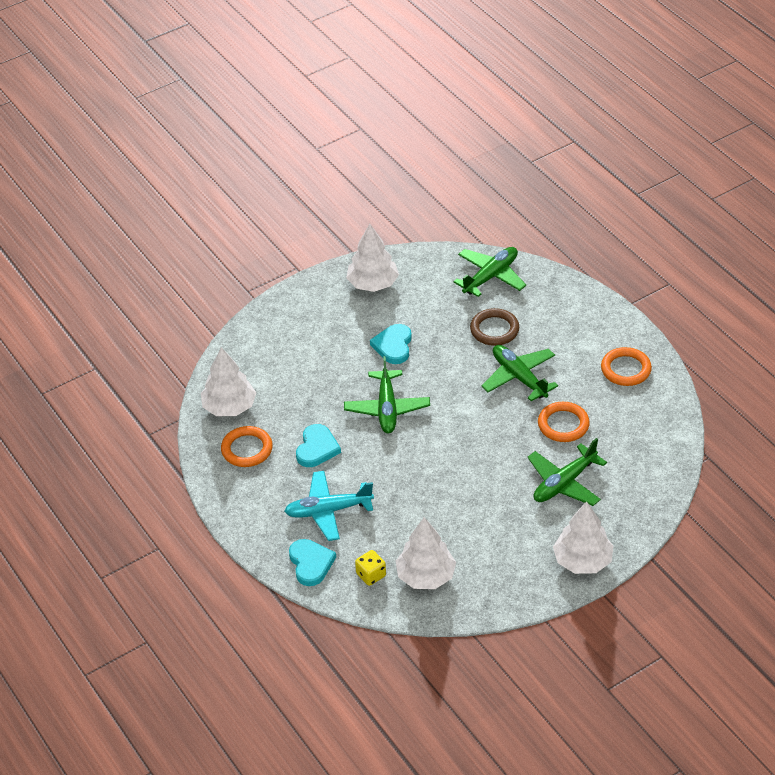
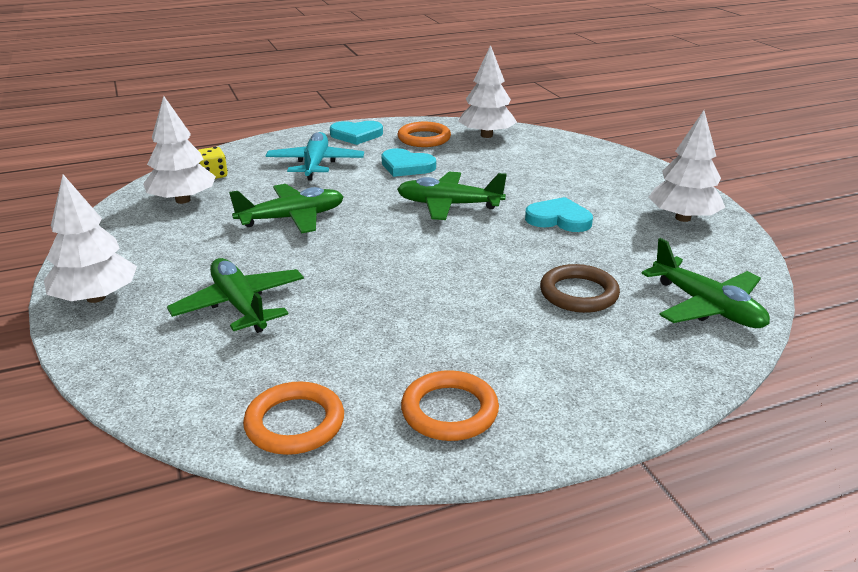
camera: 100 degrees right, 15 degrees down
(311, 563) = (255, 152): turquoise heart -> turquoise heart (356, 135)
(519, 377) = (469, 300): green plane -> green plane (292, 218)
(563, 424) = (352, 322): orange ring -> orange ring (295, 423)

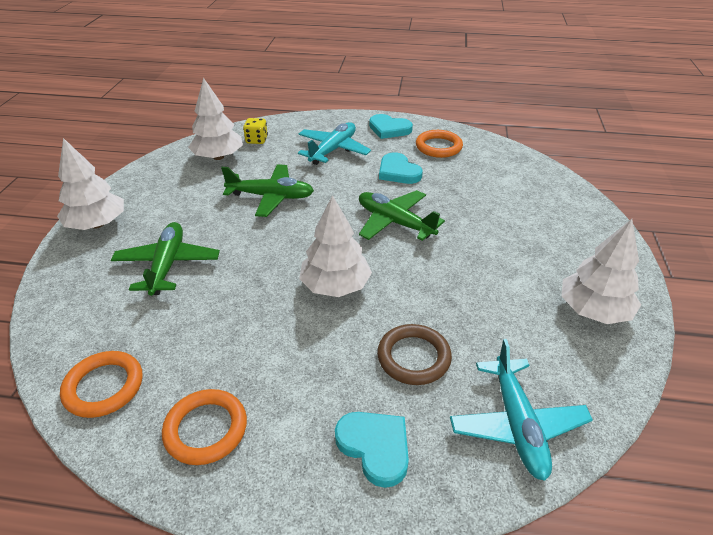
camera: 30 degrees right, 10 degrees up
(486, 135) = (494, 158): white tree -> white tree (335, 286)
(559, 219) = (472, 269): turquoise heart -> turquoise heart (375, 447)
(706, 307) = (517, 424): green plane -> turquoise plane

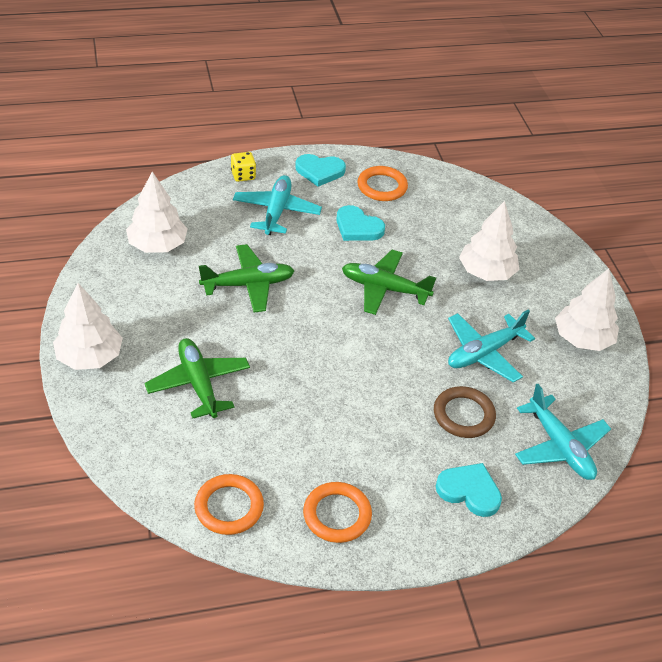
camera: 25 degrees left, 5 degrees up
(256, 140) = (185, 214): yellow dice -> yellow dice (243, 175)
(335, 286) = (367, 367): white tree -> white tree (486, 272)
(469, 300) = (484, 353): none -> turquoise plane

